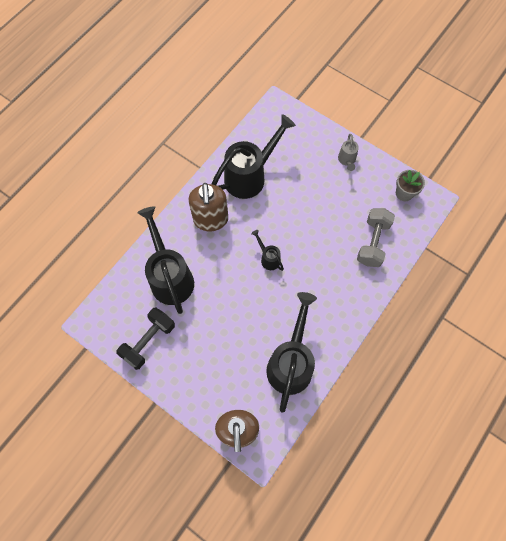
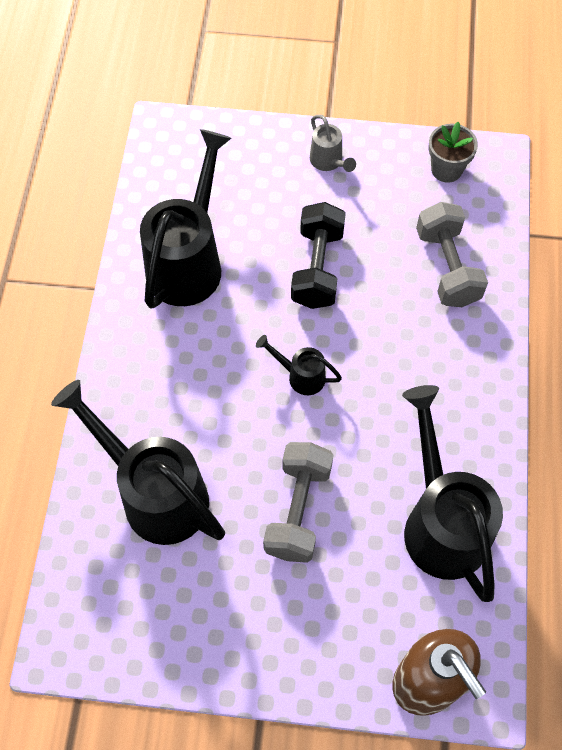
camera: 30 degrees left, 5 degrees down
(149, 341) = (185, 621): black dumbbell -> black dumbbell (317, 268)
(211, 220) = (167, 364): brown soap dispenser -> none
(228, 319) = (298, 510): none -> grey dumbbell

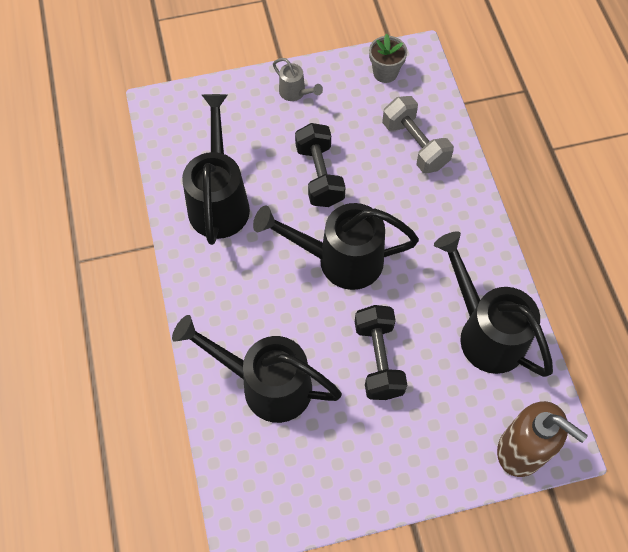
camera: 20 degrees left, 0 degrees up
(298, 510) = (378, 359): grey dumbbell -> black dumbbell
(301, 376) = (340, 260): black watering can -> black watering can, size x2.19

